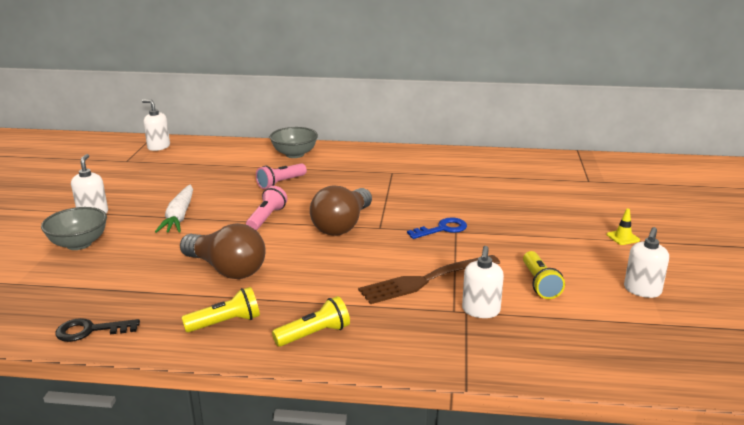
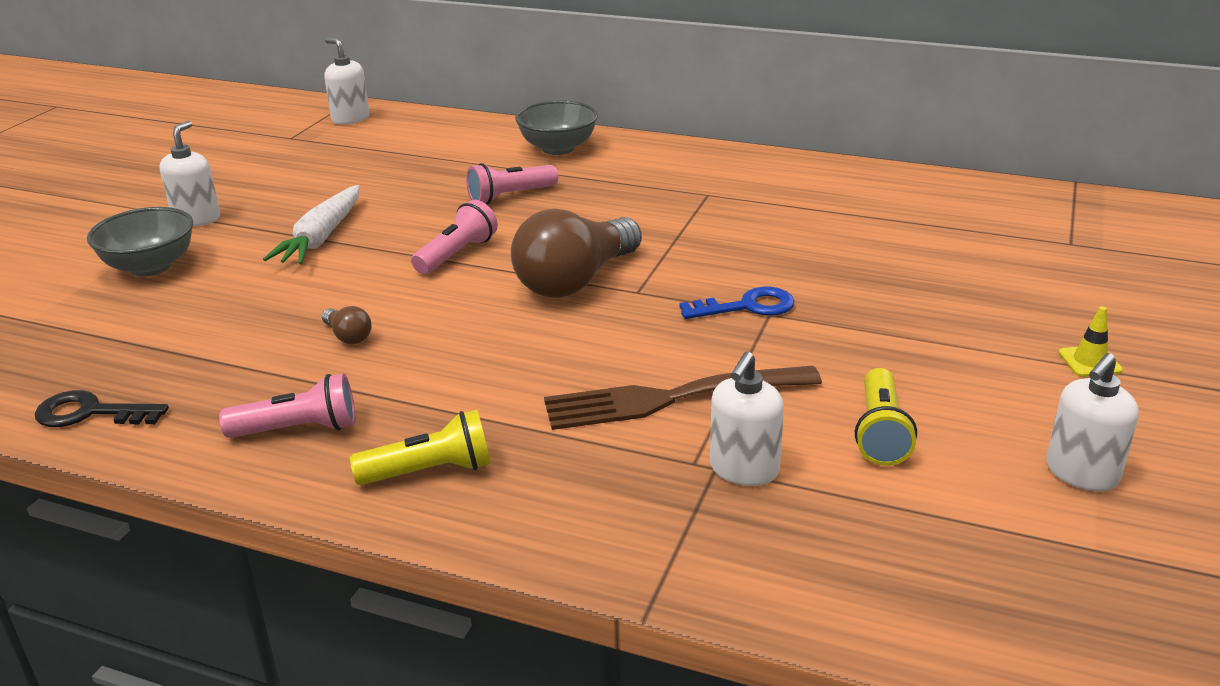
camera: 15 degrees right, 5 degrees up
(225, 323) = (298, 429): yellow flashlight -> pink flashlight
(227, 269) = (348, 336): brown light bulb -> brown light bulb, size x0.41

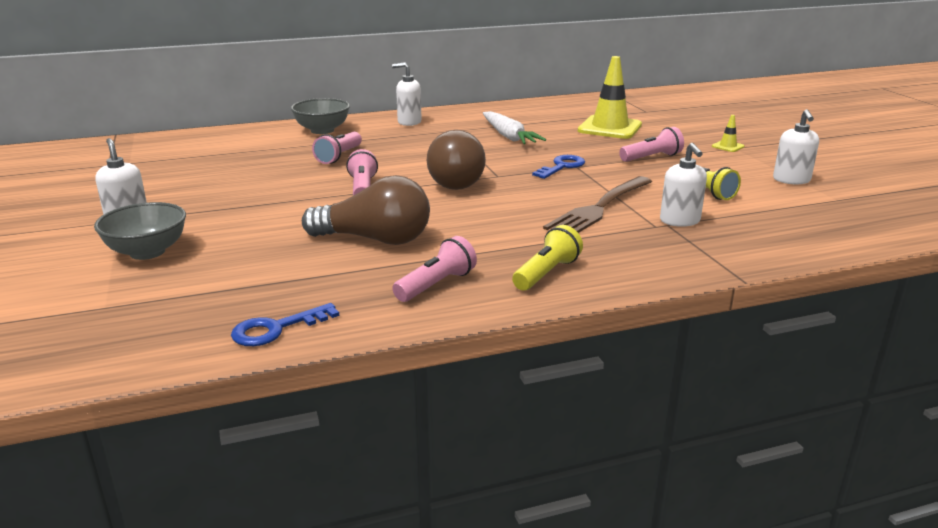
camera: 40 degrees left, 5 degrees down
(90, 413) = (276, 329): black key -> blue key
(321, 237) = (252, 204): white carrot -> white carrot (508, 136)
(348, 336) = (375, 239): brown light bulb -> brown light bulb, size x2.44
(350, 118) = (137, 146): white soap dispenser -> white soap dispenser (409, 122)
(912, 338) = (651, 157): none -> pink flashlight
(946, 258) = (609, 128): none -> yellow traffic cone

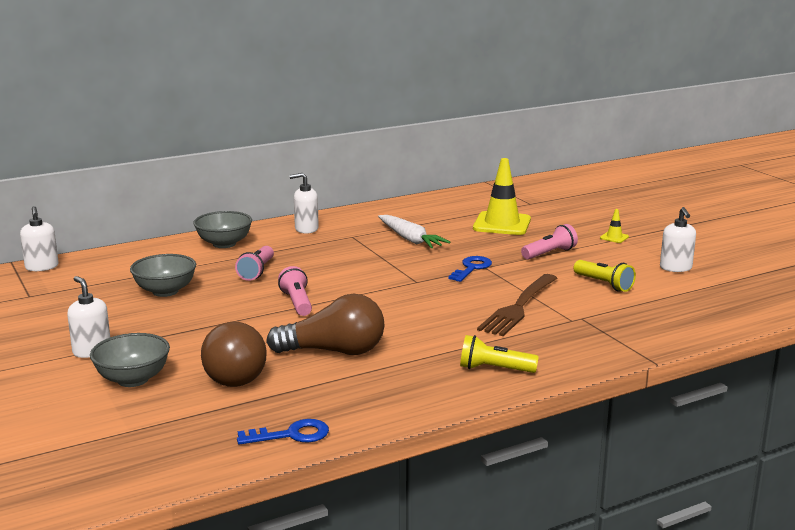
camera: 10 degrees left, 5 degrees down
(238, 169) = (165, 291): none -> grey bowl
(276, 329) = (291, 435): blue key -> blue key turned 150 degrees counterclockwise
(436, 285) = (407, 387): pink flashlight -> none
(456, 180) = (380, 289): brown light bulb -> brown light bulb (235, 373)
(546, 273) = (494, 369): yellow flashlight -> yellow flashlight turned 105 degrees counterclockwise
(680, 221) = (590, 314): white soap dispenser -> white soap dispenser (42, 267)

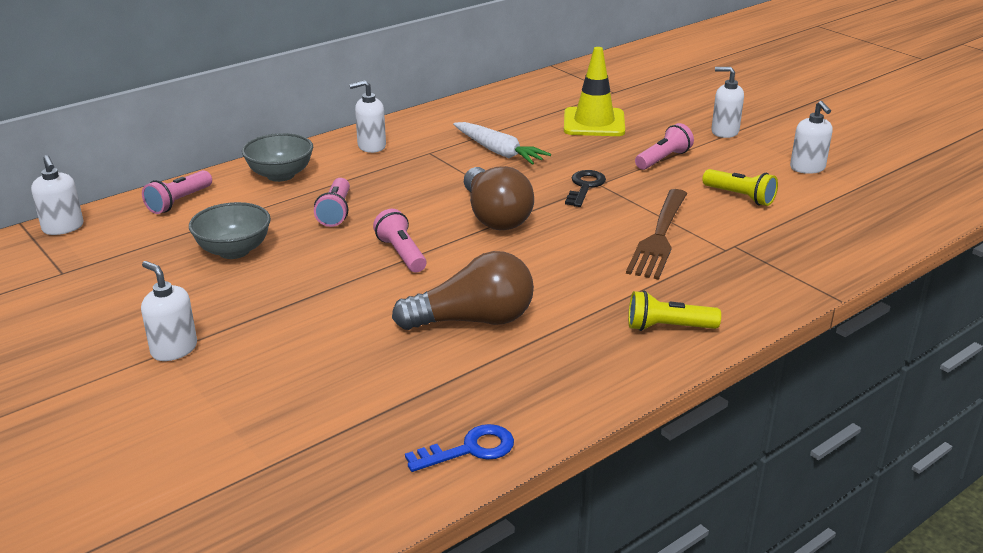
camera: 10 degrees left, 10 degrees up
(133, 379) = (242, 387): grey bowl -> none
(137, 256) = (179, 202): none -> pink flashlight
(235, 373) = (366, 364): brown light bulb -> brown light bulb (495, 217)
(471, 268) = (585, 187): blue key -> black key
(614, 237) = (724, 132): yellow traffic cone -> white soap dispenser

